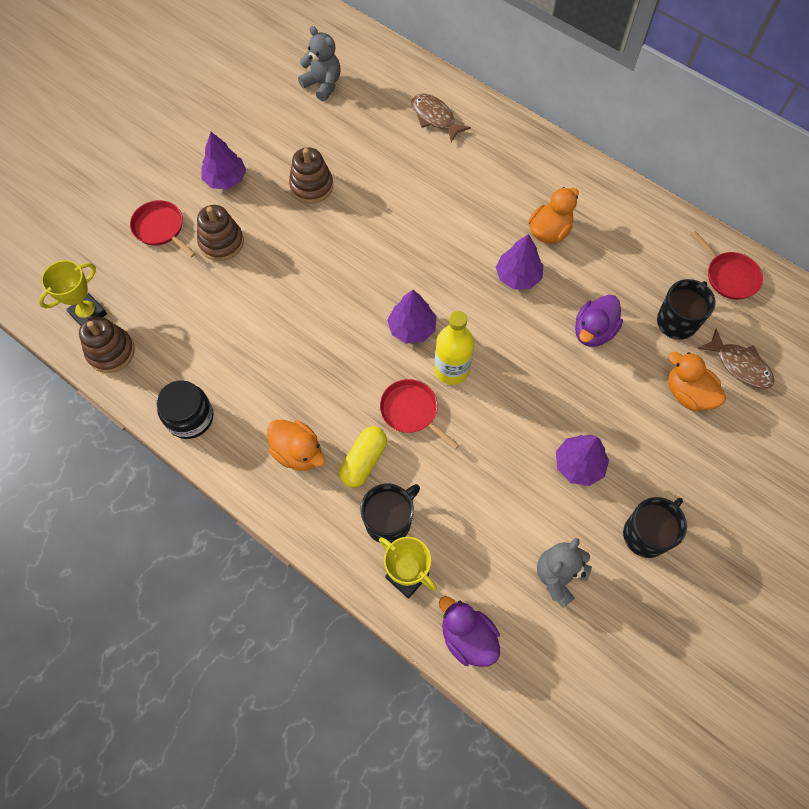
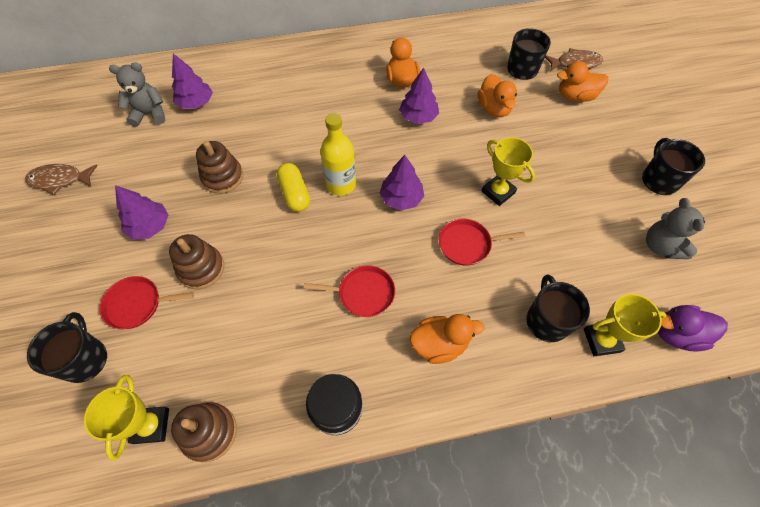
camera: 50 degrees left, 5 degrees down
(99, 235) = (85, 359): none -> black mug
(363, 461) = (483, 303): yellow capsule -> yellow capsule (295, 194)
(435, 118) = (253, 76): brown fish -> brown fish (60, 180)
(451, 370) = (455, 198): yellow bottle -> yellow bottle (341, 184)
(492, 399) = (498, 192): none -> yellow trophy
(579, 465) = (584, 180): purple tree -> purple tree (196, 103)
(593, 331) = (494, 109): purple duck -> orange duck
(729, 276) = (512, 29): red pan -> red pan (363, 293)

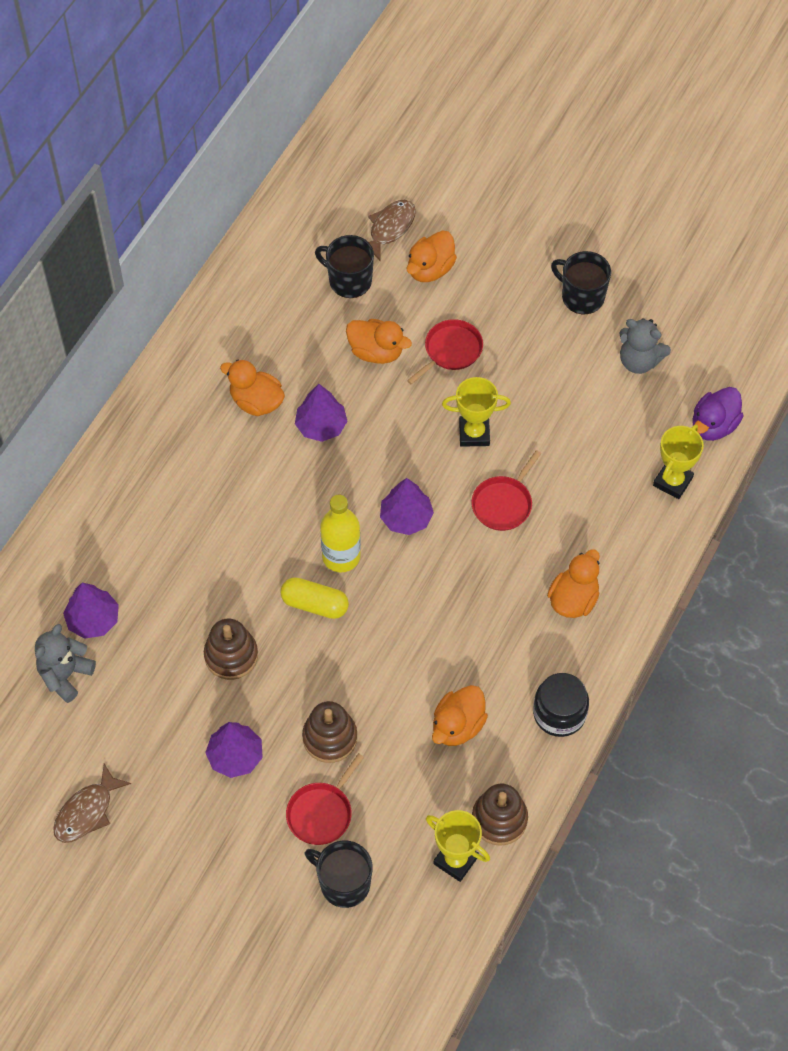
camera: 50 degrees left, 0 degrees up
(270, 342) = (458, 726): none -> orange duck
(363, 293) = (476, 622): red pan -> red pan (451, 351)
(546, 320) = (623, 505): black mug -> none

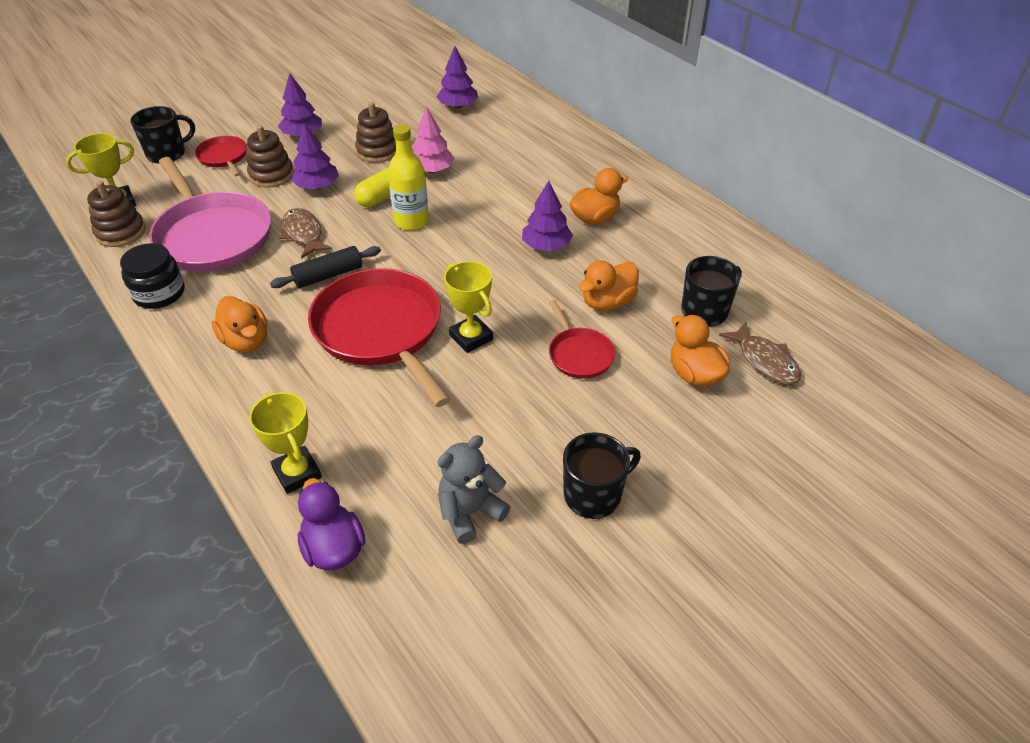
camera: 115 degrees right, 15 degrees down
(65, 675) = (426, 89): grey teddy bear -> none
(87, 811) = (327, 78): brown fish -> brown fish (303, 234)
(243, 582) = (431, 170): none -> pink tree
(406, 518) = (417, 266): purple tree -> purple tree (317, 186)
(458, 584) = (328, 275): none -> black rolling pin
(458, 726) = (212, 235): orange duck -> pink pan
(474, 433) = (471, 337): yellow trophy -> yellow trophy turned 60 degrees counterclockwise
(503, 503) = (381, 331): red pan -> red pan, size x2.04

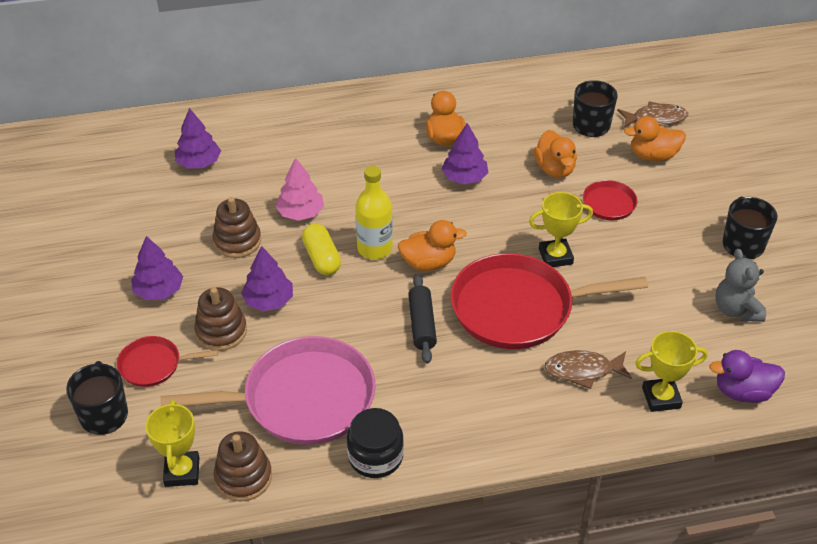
camera: 65 degrees left, 0 degrees up
(246, 341) = (485, 401): orange duck -> orange duck (428, 263)
(303, 234) = (345, 328): brown fish -> brown fish (583, 371)

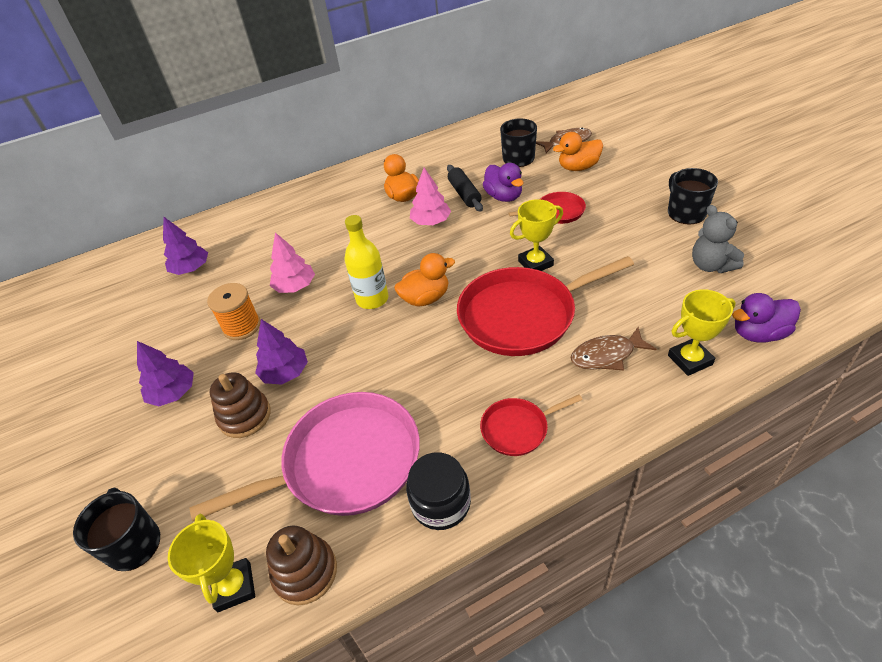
camera: 10 degrees left, 0 degrees up
(154, 365) = (181, 471): red pan -> red pan (518, 429)
(237, 241) = (242, 326): brown stacking toy -> orange spool
(322, 258) = (326, 320): yellow capsule -> none
(422, 324) = (439, 355): black rolling pin -> black rolling pin (464, 194)
(464, 177) = (431, 222): purple tree -> pink tree
(554, 169) = (503, 196): orange duck -> purple duck

